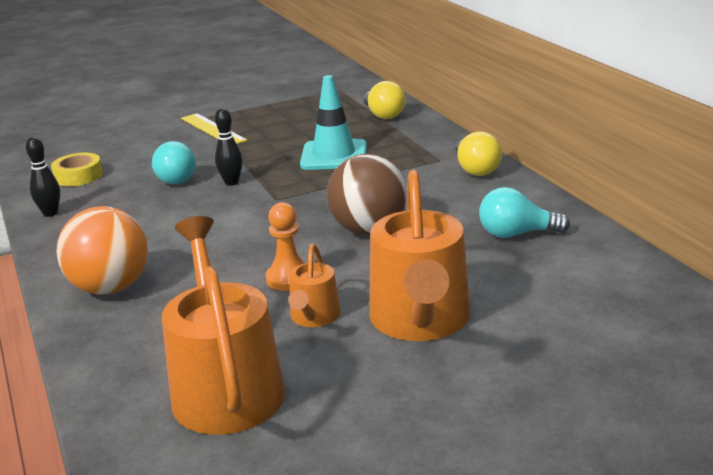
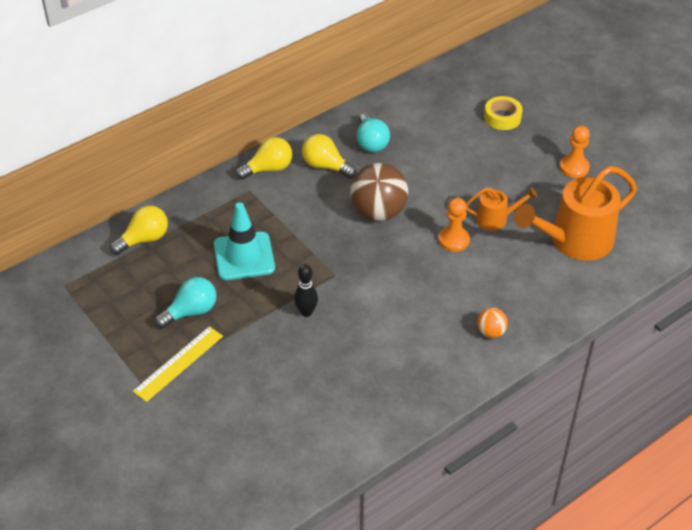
camera: 105 degrees left, 20 degrees up
(50, 213) = (384, 424): black bowling pin -> none
(78, 176) = (303, 436): yellow tape -> yellow tape (502, 117)
(110, 288) = (491, 332): orange ball -> orange ball, size x0.48
(175, 178) = (301, 356): turquoise light bulb -> turquoise light bulb (191, 312)
(407, 420) = (574, 167): none -> orange pawn
(420, 321) = (485, 173): orange watering can -> none
(472, 202) = (326, 166): none -> yellow light bulb

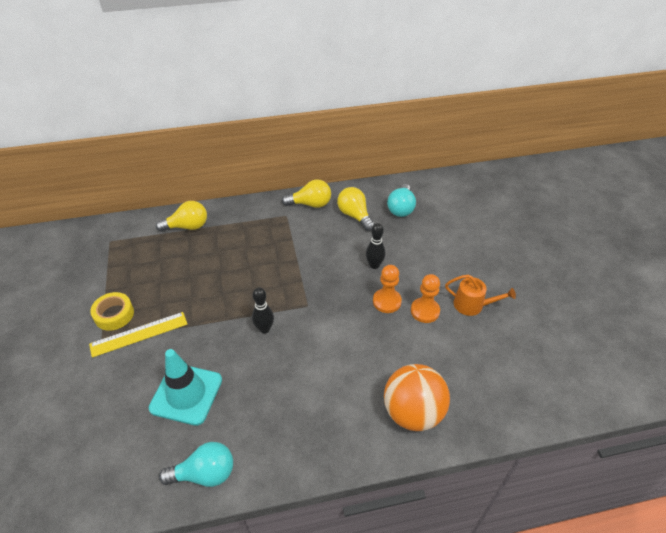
camera: 25 degrees right, 0 degrees up
(191, 312) = (179, 294): turquoise light bulb -> turquoise light bulb (205, 473)
(244, 256) = (248, 264): turquoise traffic cone -> turquoise traffic cone (186, 394)
(378, 212) = (374, 265): brown ball -> black bowling pin
(491, 332) = (413, 412): orange ball -> orange ball, size x2.08
(502, 117) = (521, 221): yellow tape -> yellow tape (114, 314)
(574, 167) = (567, 283): orange pawn -> orange pawn (387, 301)
(575, 240) = (538, 351): orange watering can -> none

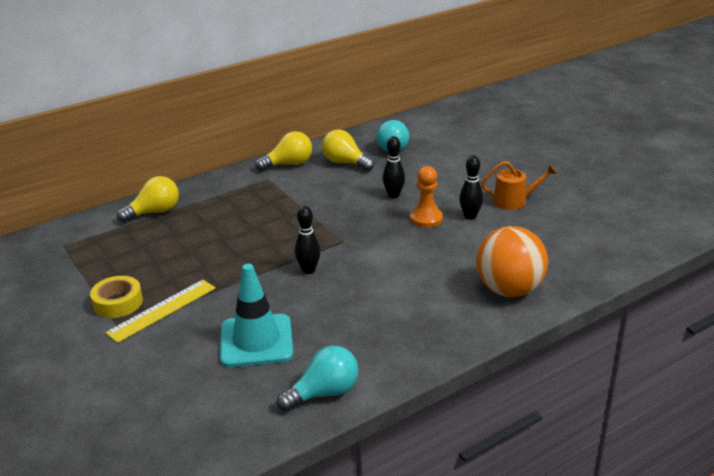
camera: 20 degrees left, 15 degrees down
(425, 311) = (470, 216): orange pawn -> black bowling pin

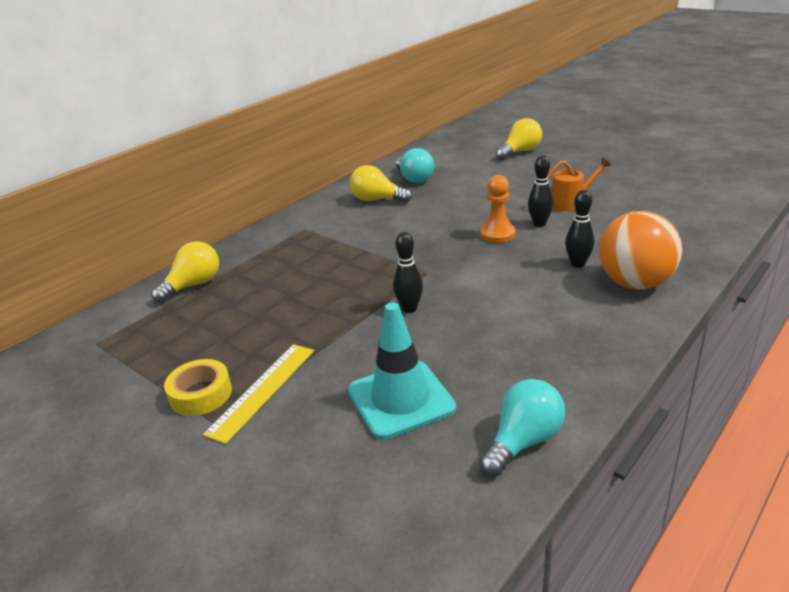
camera: 15 degrees left, 0 degrees up
(289, 164) = (318, 211): yellow light bulb -> yellow light bulb (520, 152)
(393, 195) = (448, 219): black bowling pin -> black bowling pin (577, 264)

